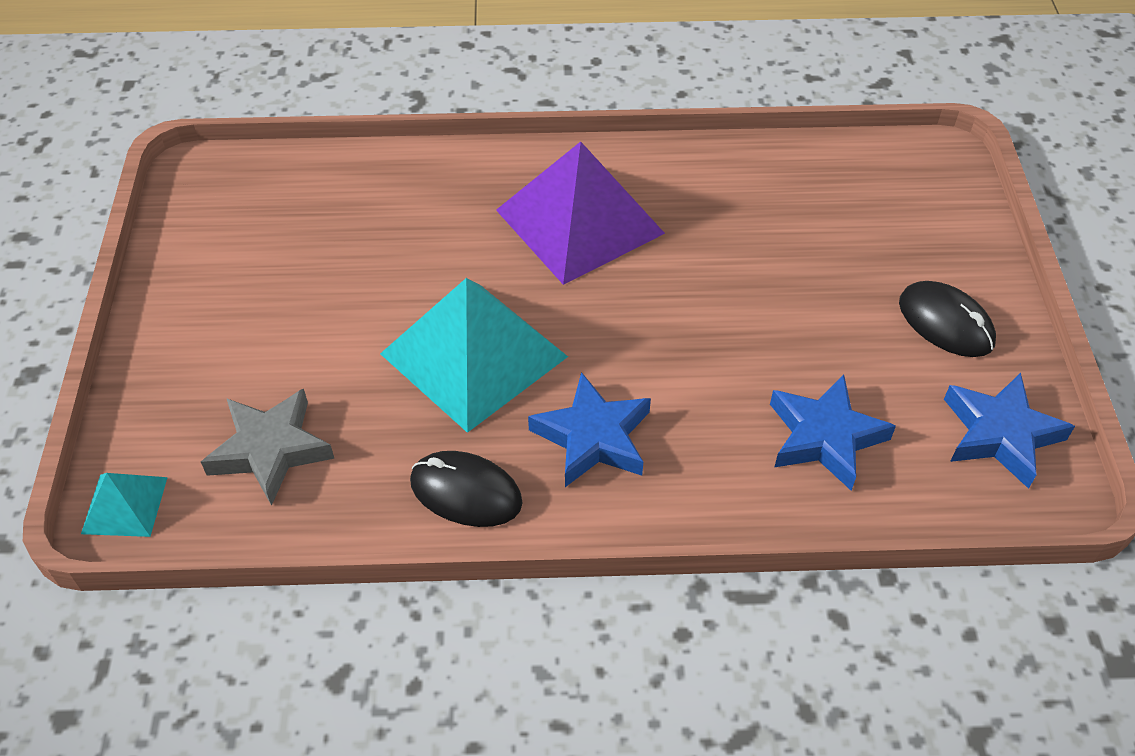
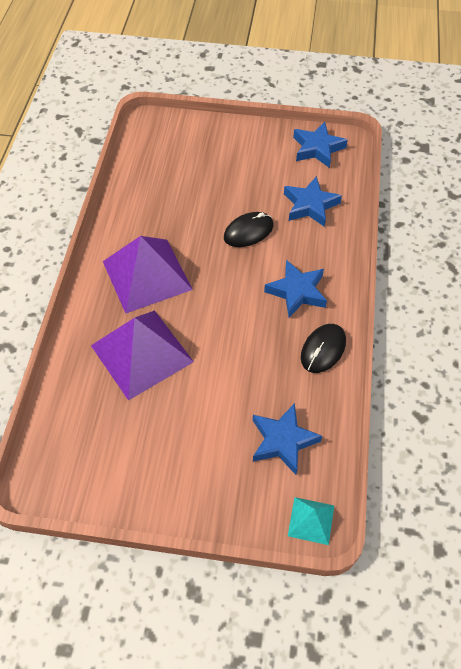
camera: 80 degrees left, 5 degrees up
(270, 450) = (283, 441): grey star -> blue star
(422, 242) = (142, 353): none -> purple pyramid
(474, 355) = (234, 336): turquoise pyramid -> none
(945, 323) = (252, 149): black mouse -> black mouse (248, 231)

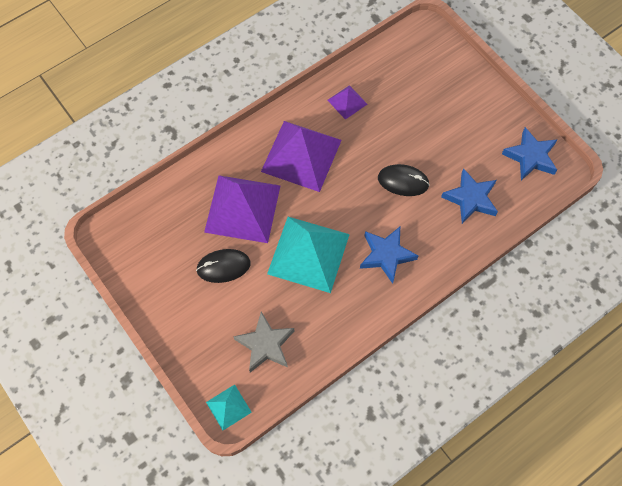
camera: 45 degrees right, 10 degrees up
(140, 210) = (347, 102): none -> purple pyramid
(237, 341) = (308, 254): none -> turquoise pyramid
(283, 441) = (265, 345): blue star -> grey star
(323, 349) = (357, 310): black mouse -> black mouse (223, 266)

